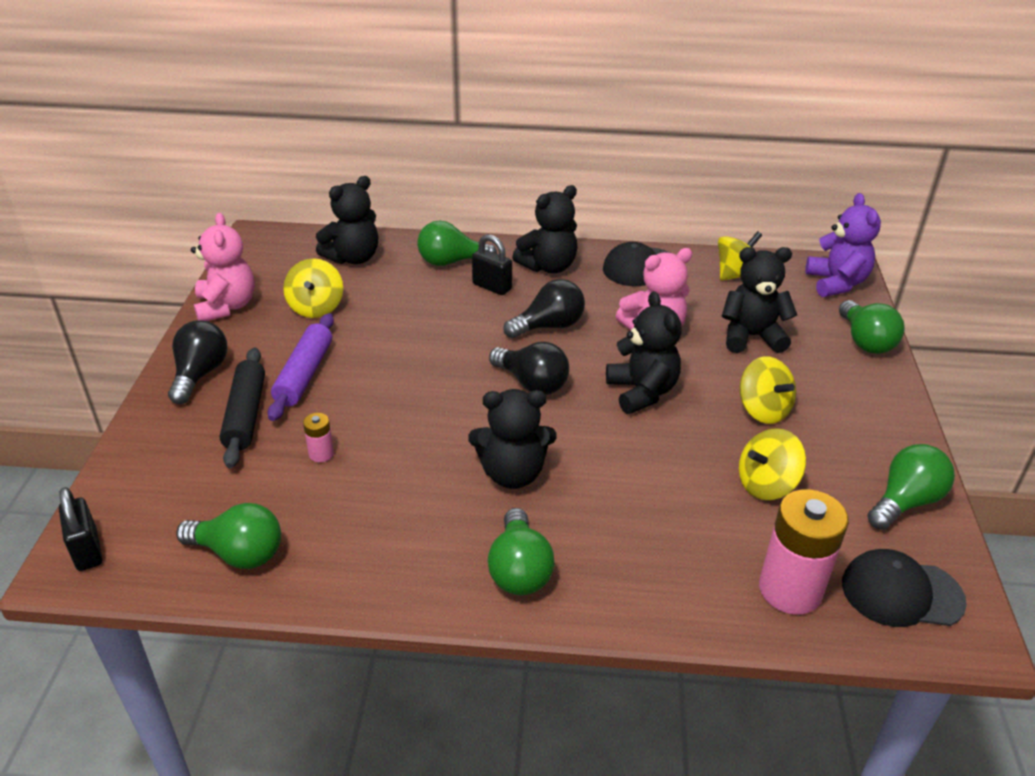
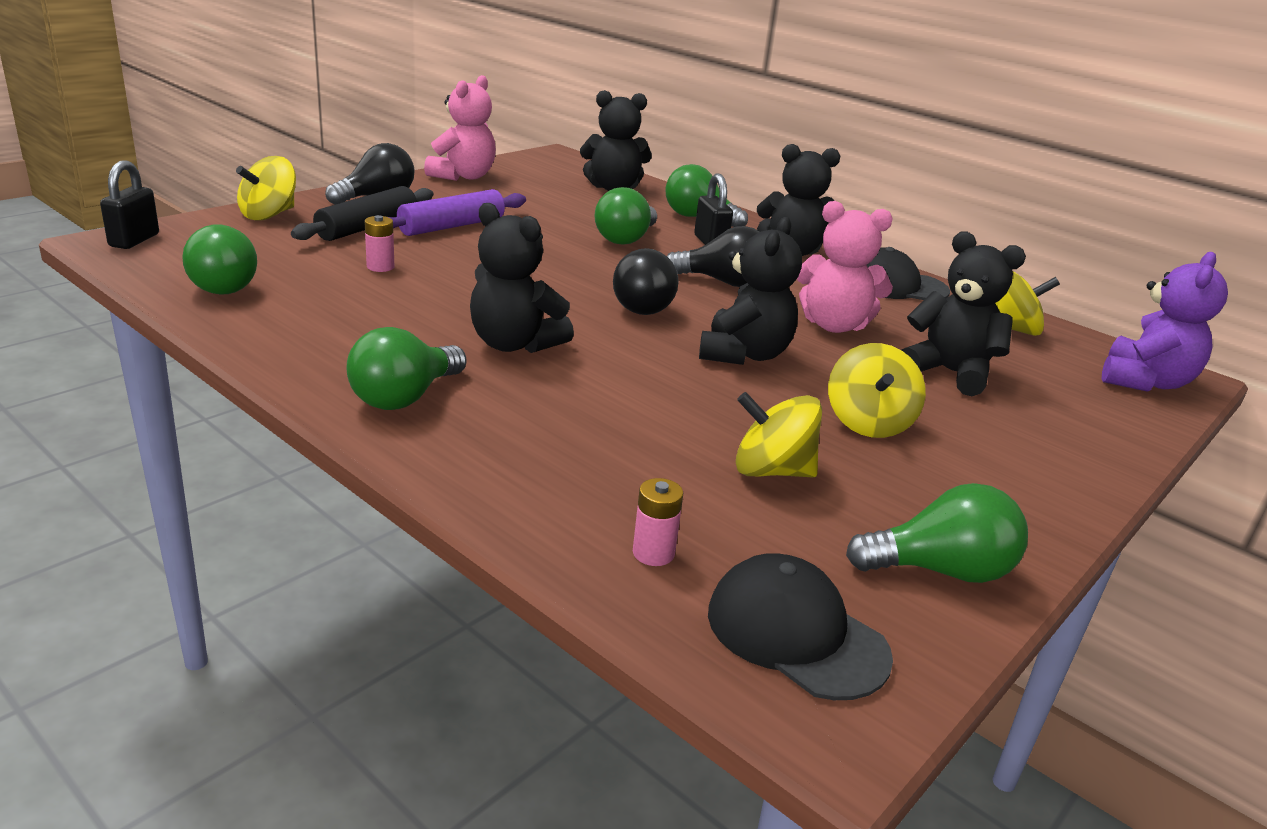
camera: 35 degrees right, 10 degrees down
(316, 307) = (531, 200): yellow spinning top -> yellow spinning top (269, 215)
(790, 590) = (653, 553): pink battery -> pink battery, size x0.46
(865, 341) = (1110, 435): green light bulb -> green light bulb (626, 239)

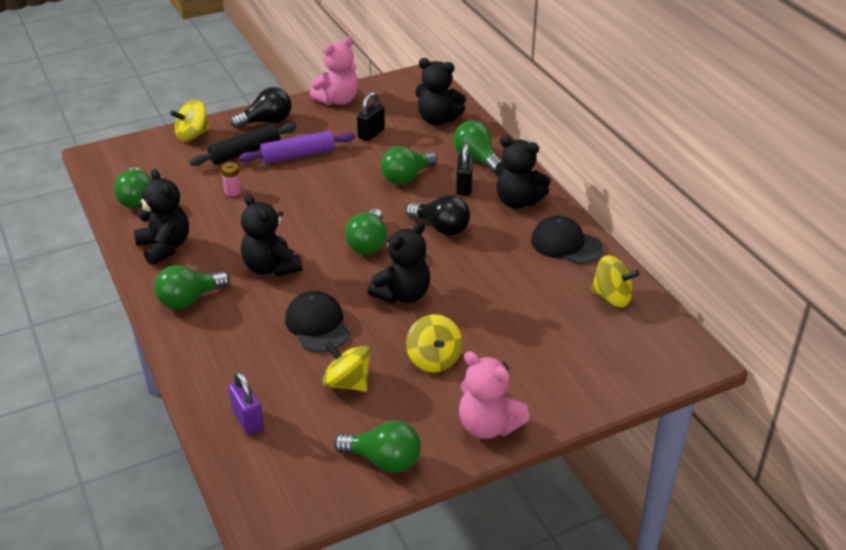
camera: 25 degrees right, 10 degrees up
(134, 240) = (108, 155): black padlock -> black padlock (371, 134)
(638, 305) = (368, 243): black light bulb -> green light bulb
(653, 553) = (248, 420): pink battery -> purple padlock
(796, 633) = (281, 476): black cap -> black cap (317, 325)
(834, 325) = (484, 277): pink teddy bear -> pink teddy bear (488, 426)
(868, 423) = (434, 359): yellow spinning top -> yellow spinning top turned 45 degrees counterclockwise
(949, 372) = (526, 329): black teddy bear -> black teddy bear (165, 247)
(1145, 382) = (662, 358): purple teddy bear -> none

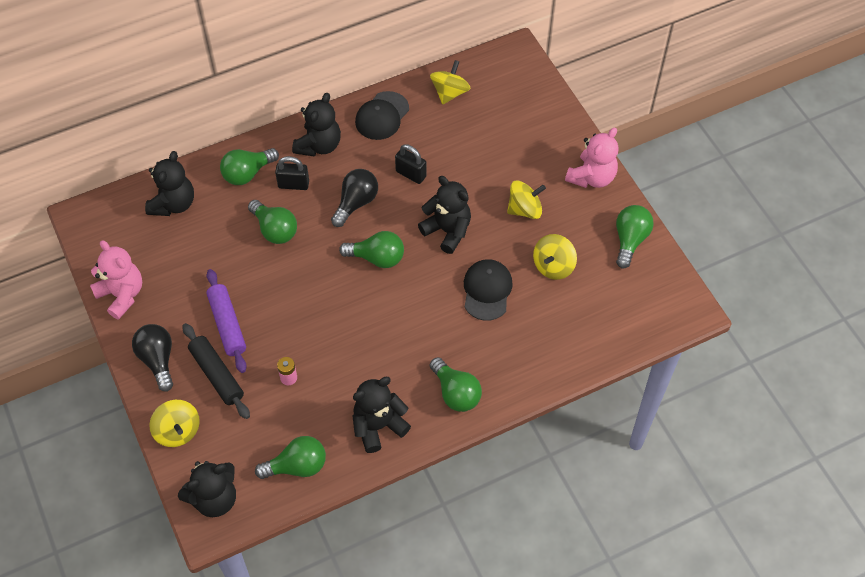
camera: 90 degrees left, 20 degrees up
(248, 420) = (597, 330): purple padlock -> none
(271, 267) = (410, 332): black teddy bear -> black teddy bear (214, 498)
(317, 325) = (487, 290): black cap -> black cap turned 120 degrees clockwise
(371, 134) = (193, 261): black padlock -> black padlock (411, 174)

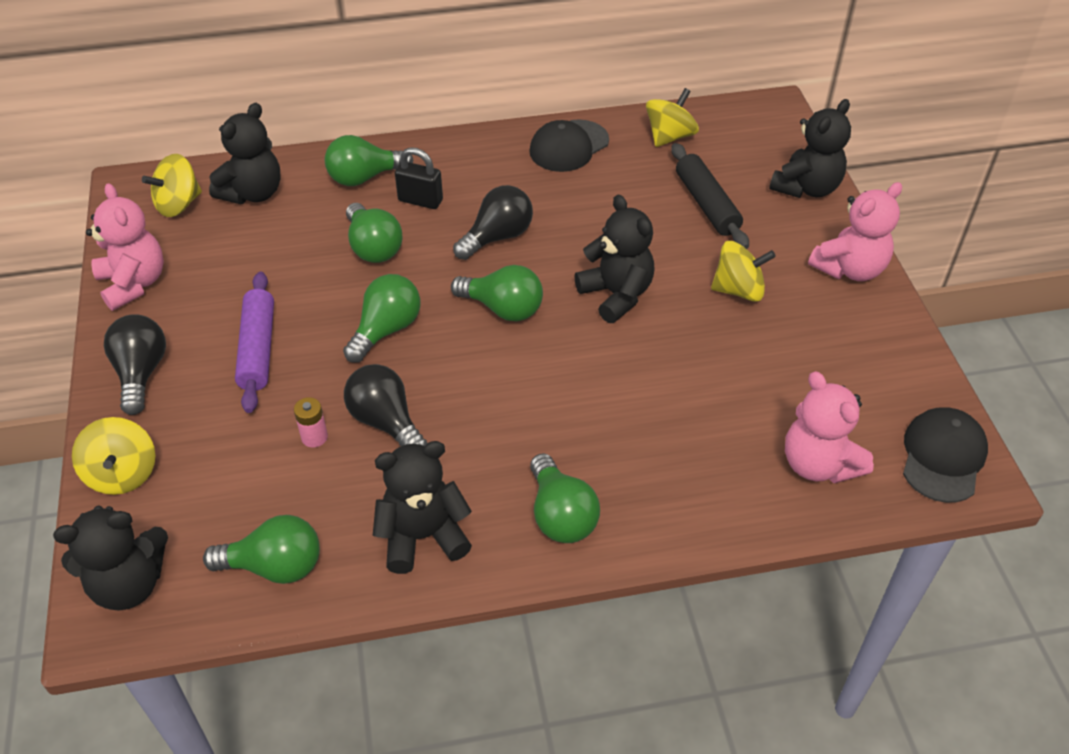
camera: 15 degrees right, 10 degrees down
(217, 374) = (213, 410): black rolling pin -> black rolling pin (706, 204)
(319, 145) = (472, 163): black teddy bear -> black teddy bear (806, 188)
(329, 357) = (386, 422): none -> black light bulb
(411, 174) = (586, 218): black padlock -> none
(487, 290) = (652, 383): black cap -> black cap (943, 457)
(553, 266) = (764, 370): yellow spinning top -> yellow spinning top (178, 204)
(598, 323) = (818, 464): none -> pink teddy bear
(630, 240) = (893, 360): green light bulb -> green light bulb (386, 330)

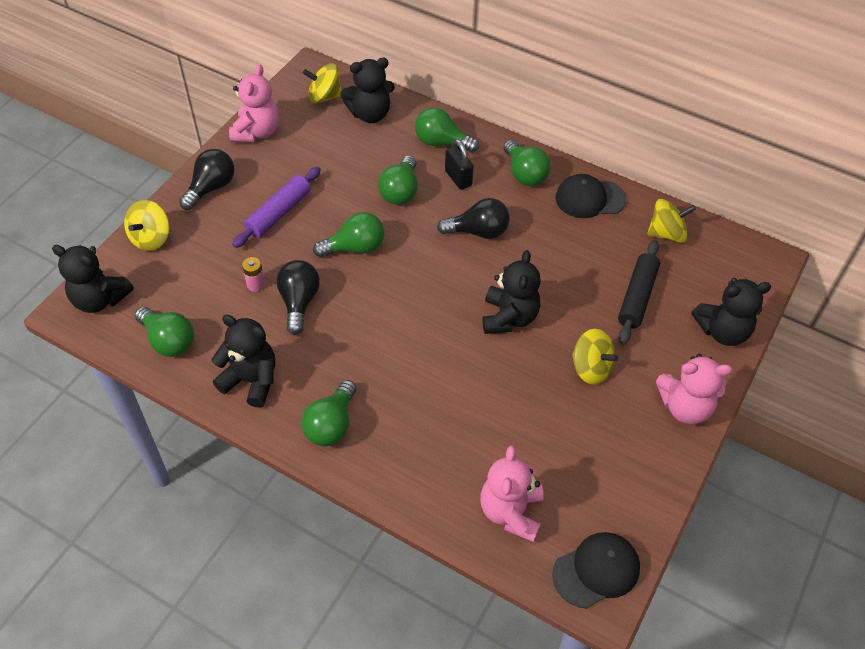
camera: 40 degrees right, 5 degrees up
(503, 308) = (432, 279): green light bulb -> green light bulb (525, 173)

